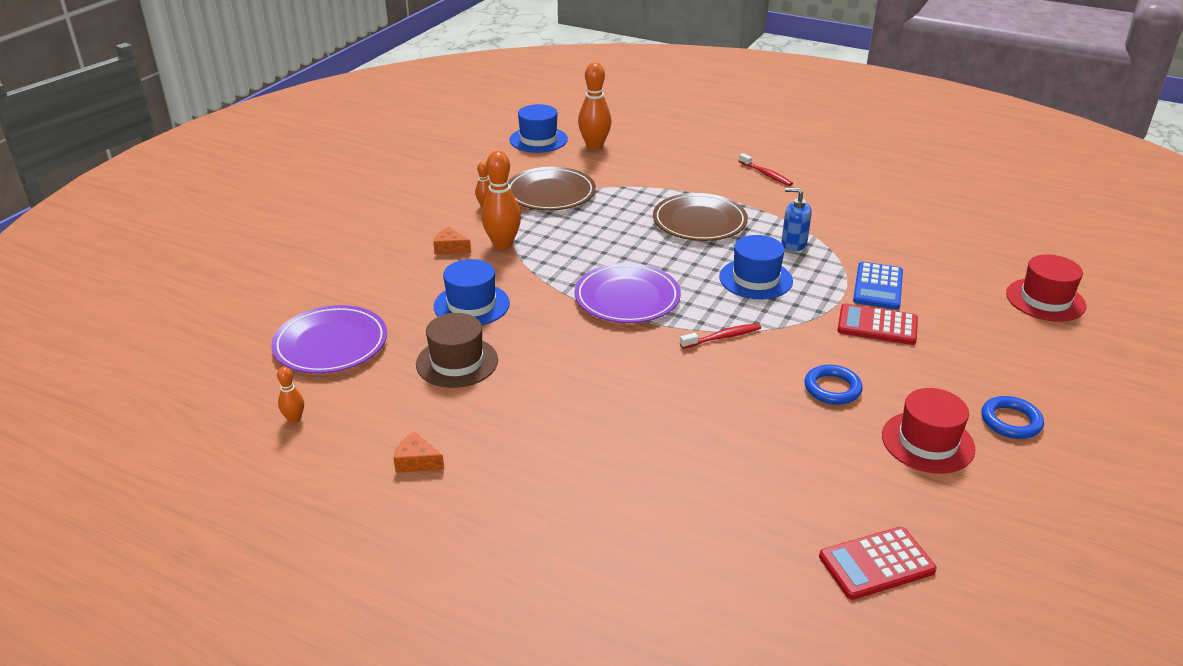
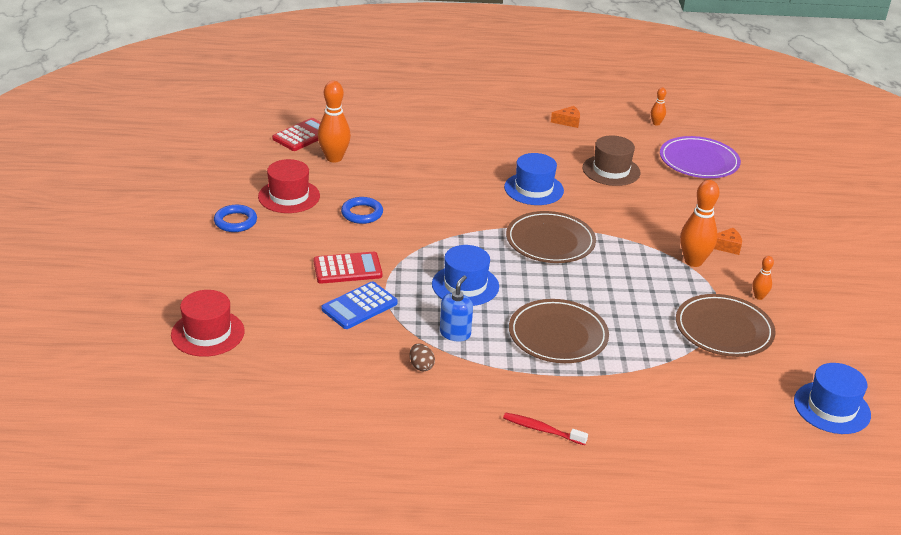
camera: 150 degrees right, 0 degrees up
(471, 305) = (650, 207): blue hat -> blue hat (534, 189)
(594, 146) = (764, 418): orange bowling pin -> orange bowling pin (334, 158)
(627, 298) = (550, 241): purple plate -> brown plate
(723, 337) = (457, 229): red toothbrush -> none
(793, 244) = (455, 333): blue soap dispenser -> blue soap dispenser turned 60 degrees counterclockwise
(839, 229) = (421, 366): none -> brown egg
(878, 287) = (359, 306): blue calculator -> blue calculator turned 120 degrees counterclockwise

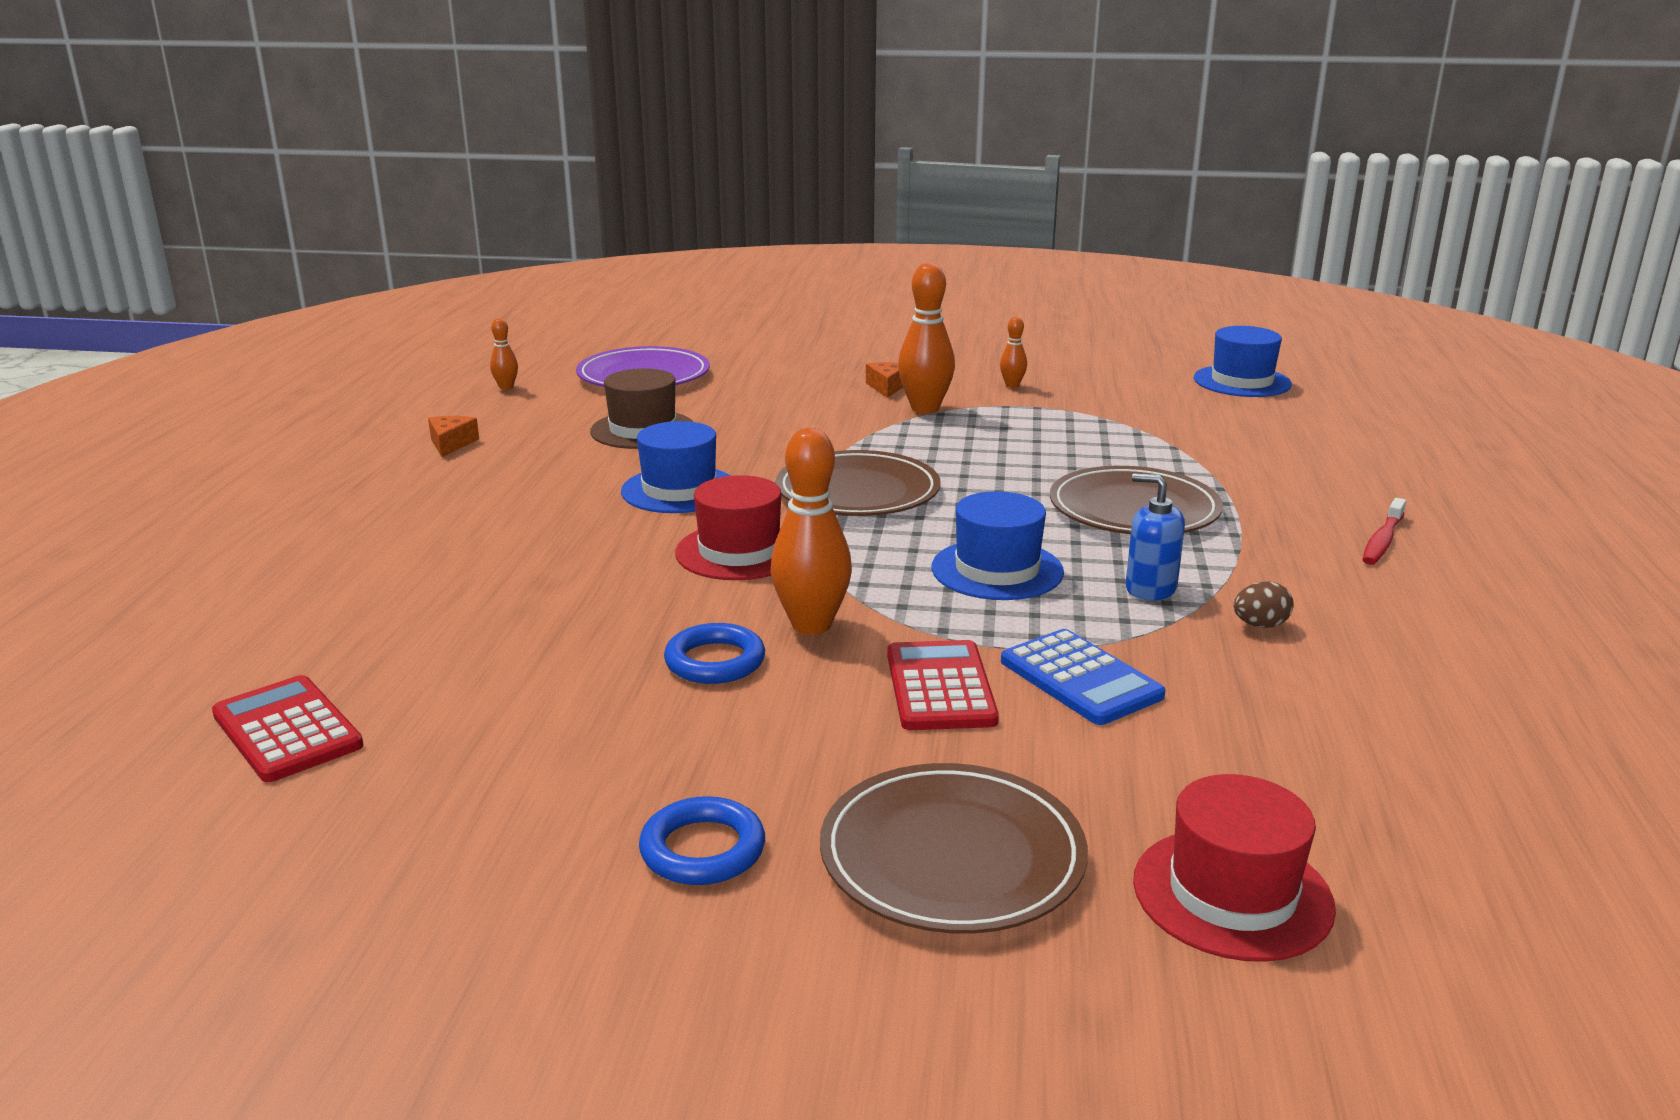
camera: 80 degrees left, 10 degrees down
(289, 196) = (601, 759): red hat -> red hat (739, 552)
(334, 158) = (440, 688): orange bowling pin -> orange bowling pin (811, 625)
(724, 329) = (1093, 411): brown plate -> brown plate (952, 856)

